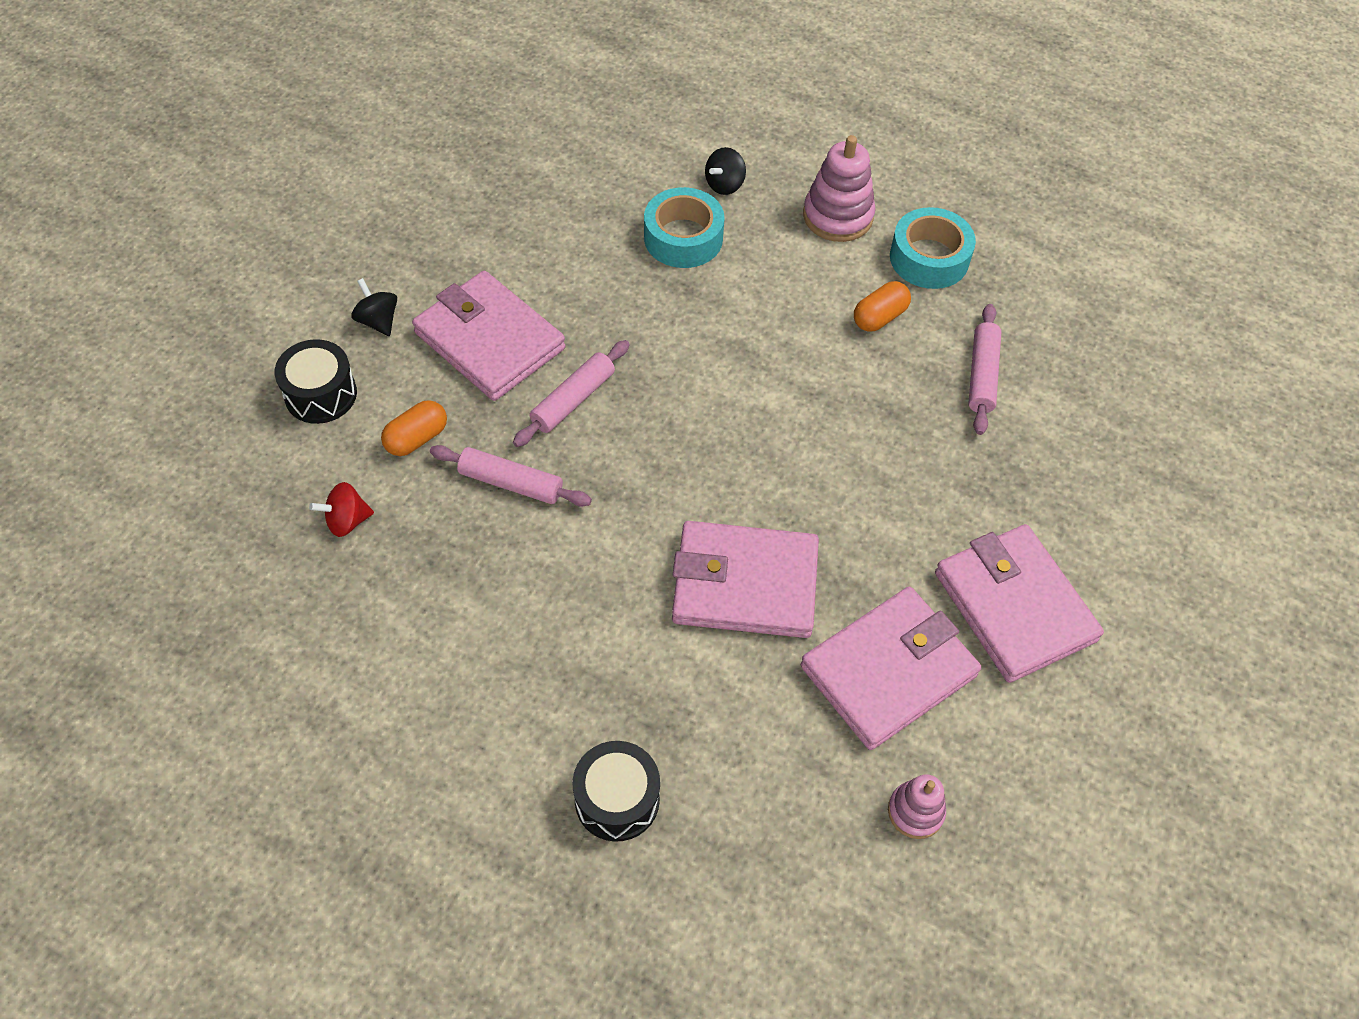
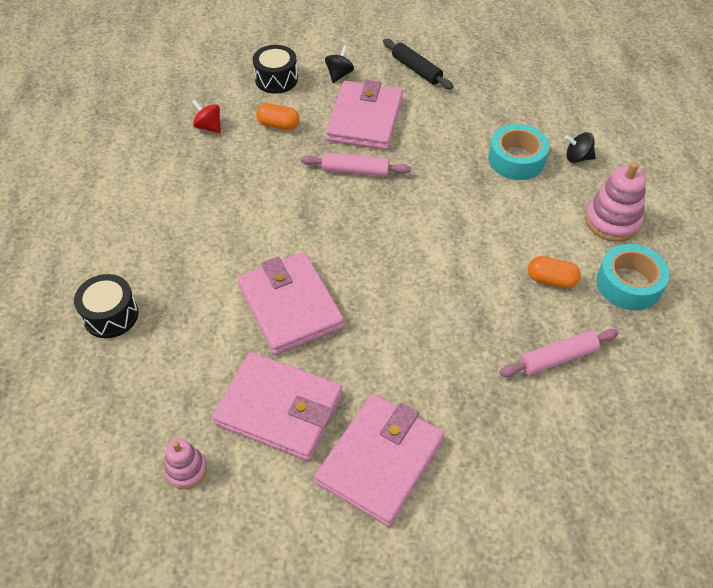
camera: 60 degrees right, 5 degrees down
(445, 238) = (416, 70): none -> black rolling pin
(511, 483) = (279, 174): pink rolling pin -> none

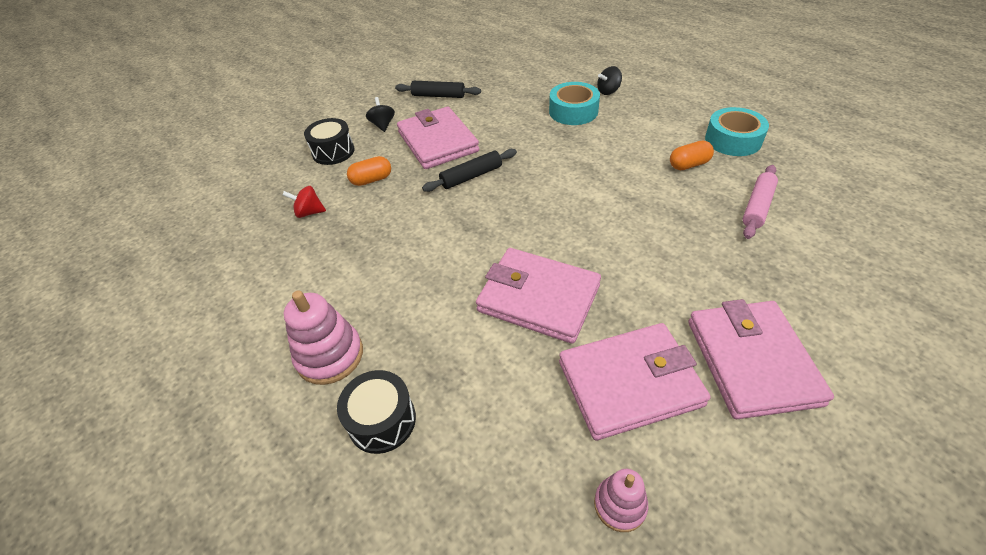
camera: 35 degrees left, 5 degrees down
(355, 170) = (471, 176): pink rolling pin -> black rolling pin
(612, 221) = (675, 113): pink stacking toy -> pink stacking toy (330, 355)

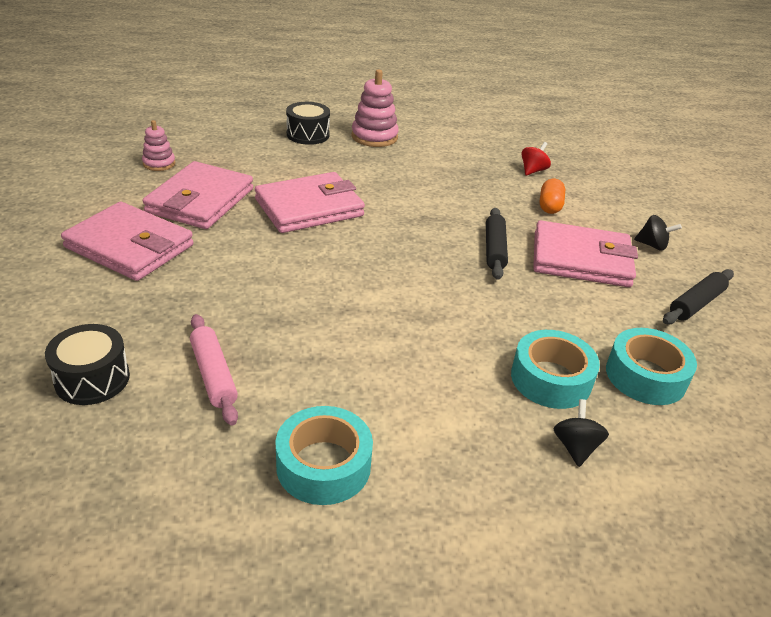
camera: 120 degrees right, 10 degrees down
(333, 152) = (622, 206): black drum -> black drum (92, 379)
(529, 91) = (645, 376): none -> turquoise tape
(689, 165) = (334, 385): orange capsule -> none

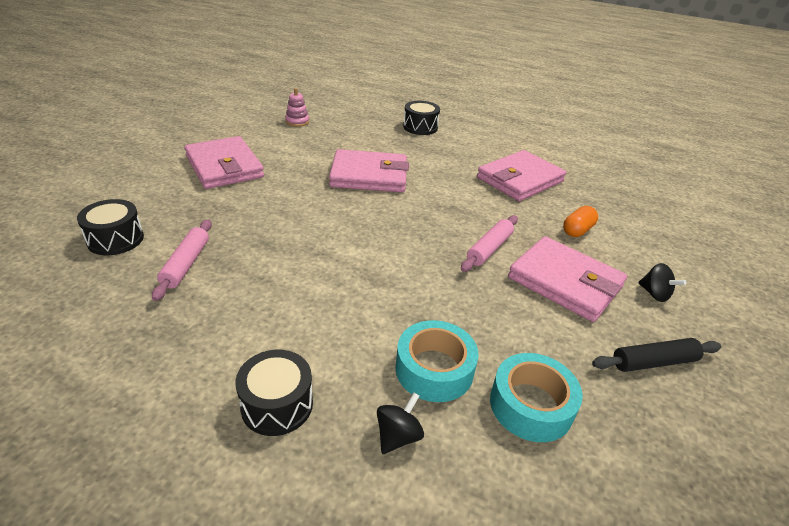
camera: 30 degrees right, 0 degrees up
(200, 200) = (299, 151): pink wallet -> pink wallet (520, 180)
(323, 465) = (188, 356): turquoise tape -> none
(374, 137) = (471, 140): pink stacking toy -> none
(454, 469) = (277, 404): none -> black drum
(494, 249) = (489, 249): black rolling pin -> pink rolling pin
(533, 171) = (589, 198): red spinning top -> none

